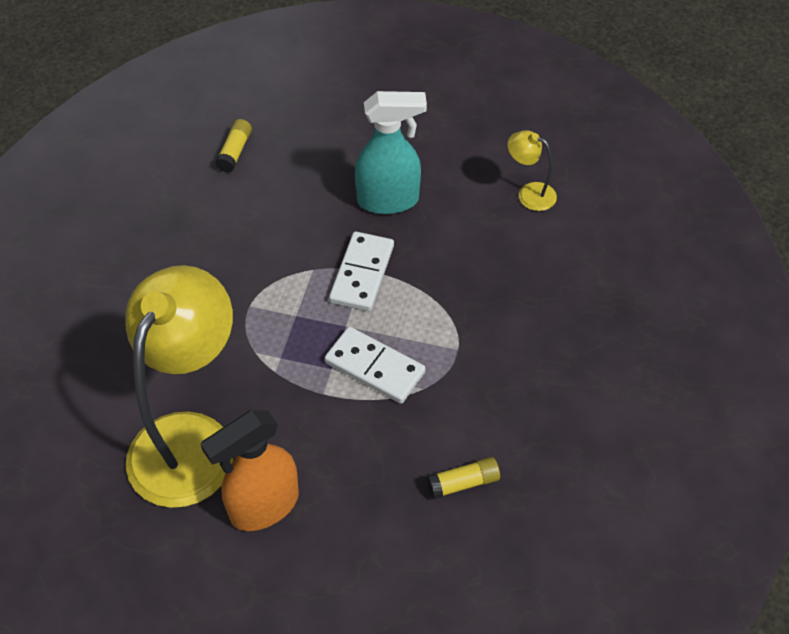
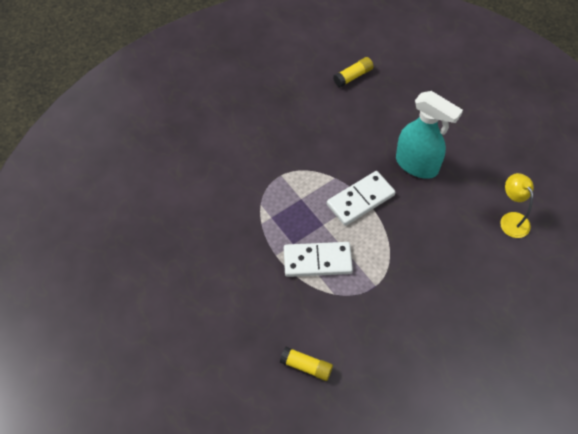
camera: 40 degrees right, 5 degrees up
(191, 438) = (186, 229): yellow lamp -> none
(263, 506) = (189, 295): orange spray bottle -> none
(374, 367) = (317, 261): white domino -> white domino turned 75 degrees counterclockwise

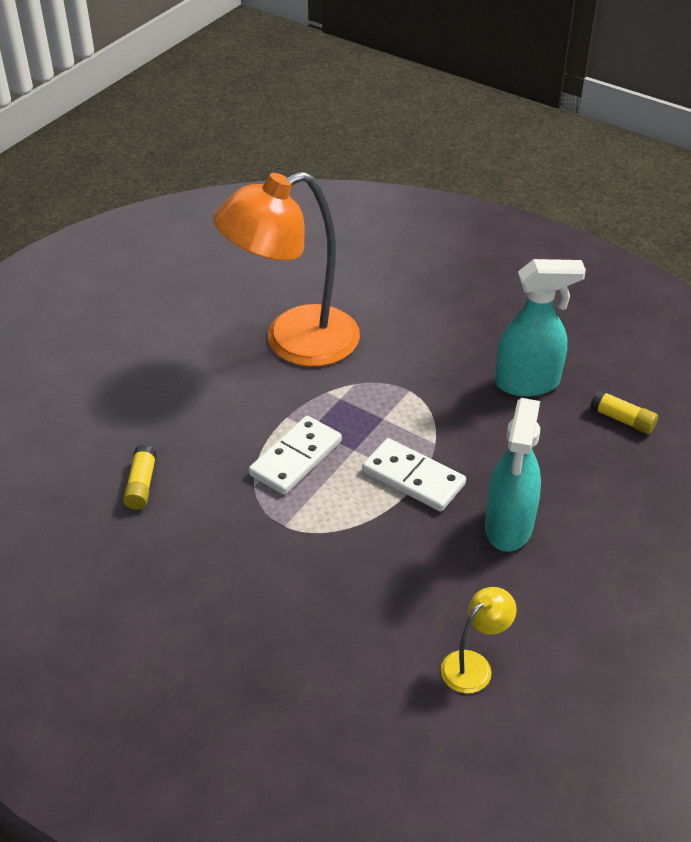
camera: 70 degrees right, 15 degrees down
(201, 228) = (294, 342): none -> orange lamp
(302, 109) = (528, 383): none -> turquoise spray bottle
(317, 261) = (295, 458): white domino -> white domino turned 60 degrees clockwise

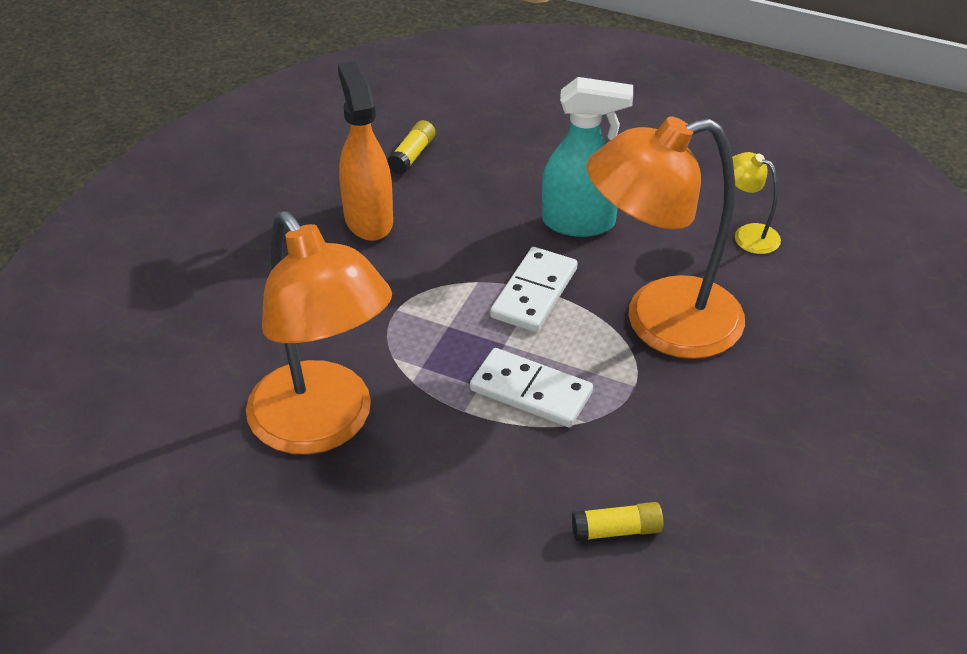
camera: 100 degrees left, 0 degrees up
(356, 560) = (660, 323): none -> orange lamp
(528, 383) = (368, 219): turquoise spray bottle -> orange spray bottle

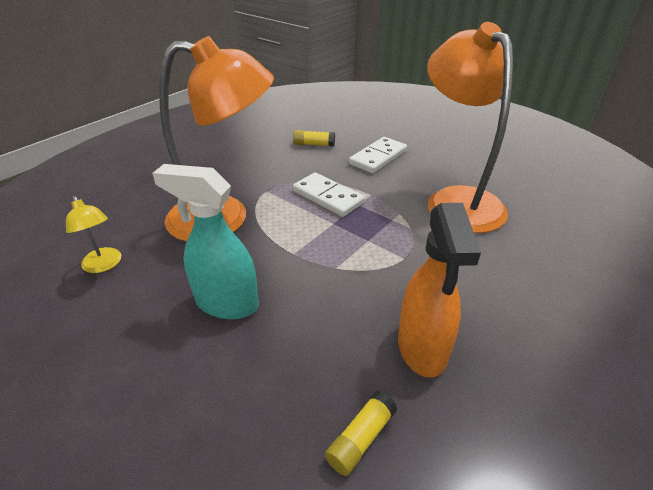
camera: 165 degrees left, 5 degrees down
(534, 293) = (297, 251): white domino -> white domino (378, 157)

